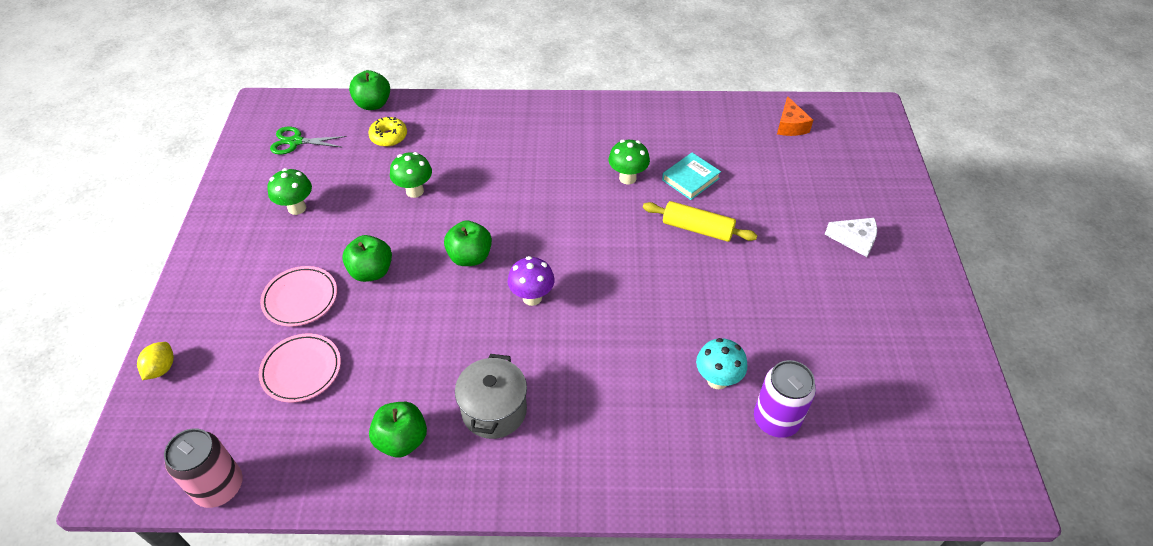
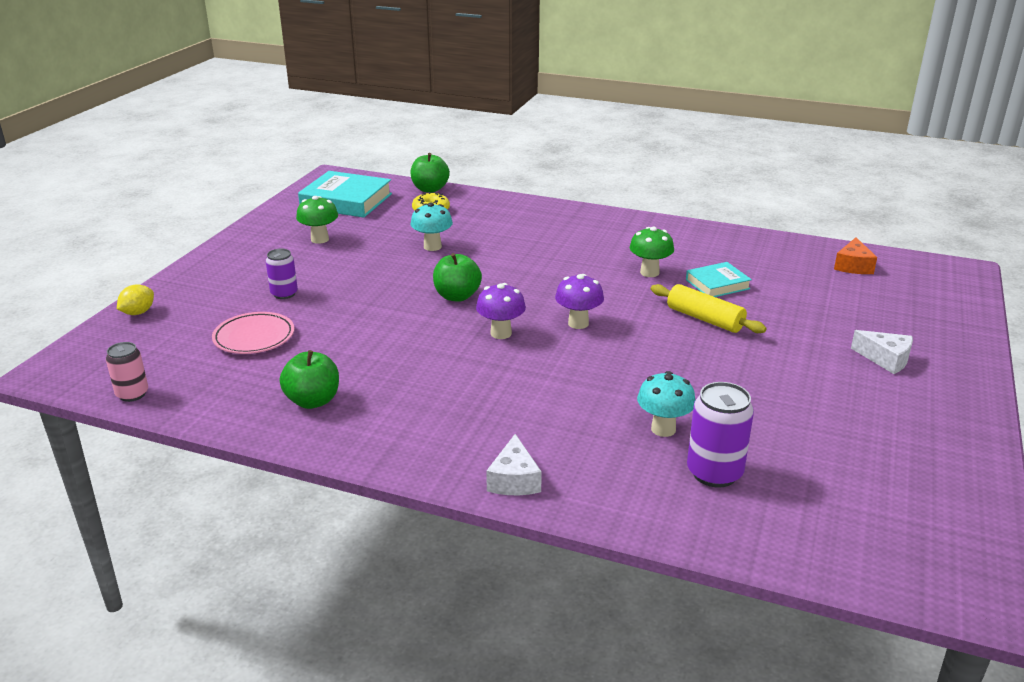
camera: 20 degrees right, 20 degrees down
(219, 487) = (132, 394): pink can -> pink can, size x0.64
(296, 142) = (346, 201): green scissors -> turquoise book
(300, 299) = (284, 294): pink plate -> purple can
(371, 271) = (359, 289): green apple -> none
(415, 191) = (432, 247): green mushroom -> turquoise mushroom
(494, 410) = (414, 400): grey pot -> none
(594, 264) = (578, 323): none -> purple mushroom
(623, 482) = (514, 480): none -> white cheese

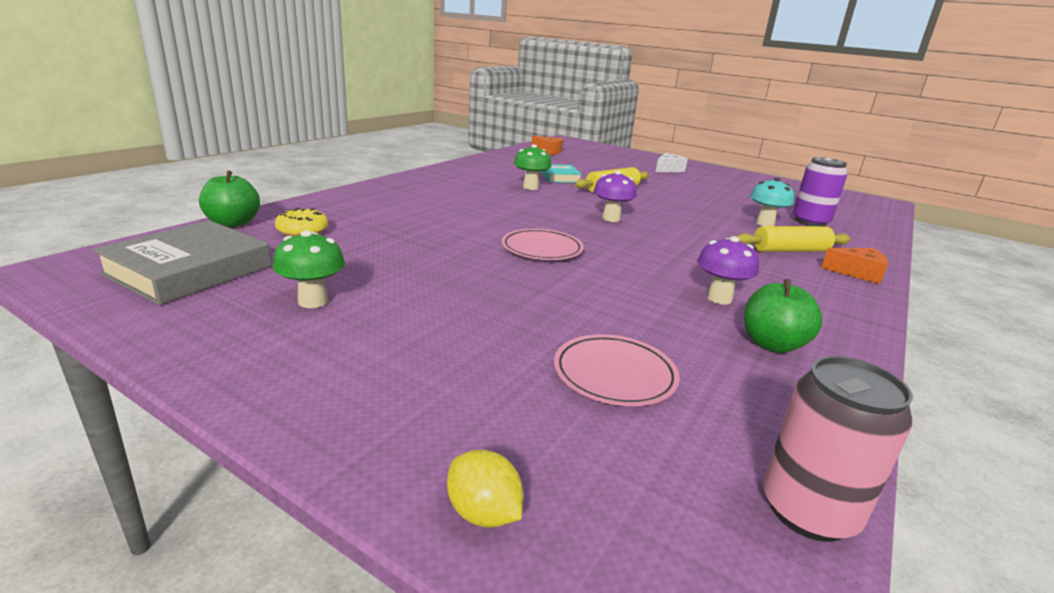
camera: 80 degrees left, 5 degrees down
(132, 394) = (808, 511): pink can -> pink can, size x1.57
(284, 294) = (483, 342): purple can -> none
(346, 201) = (189, 270): turquoise book -> grey book
(432, 247) = (409, 243): turquoise mushroom -> none
(457, 296) = (542, 249): green apple -> pink plate
(501, 333) = (624, 244): purple mushroom -> purple mushroom (719, 298)
(514, 480) = (857, 273): white cheese -> orange cheese
(562, 438) = (790, 250): none -> yellow rolling pin

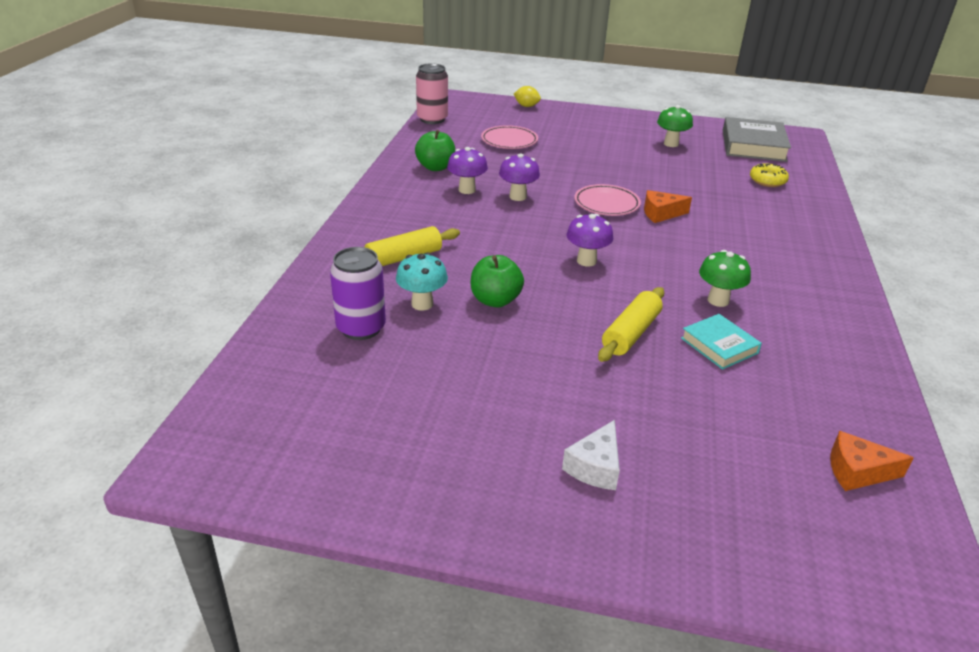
camera: 160 degrees right, 10 degrees up
(233, 223) = (815, 177): green apple -> green apple (495, 300)
(649, 277) = (518, 197): none -> purple mushroom
(857, 273) = (350, 241): orange cheese -> orange cheese (661, 214)

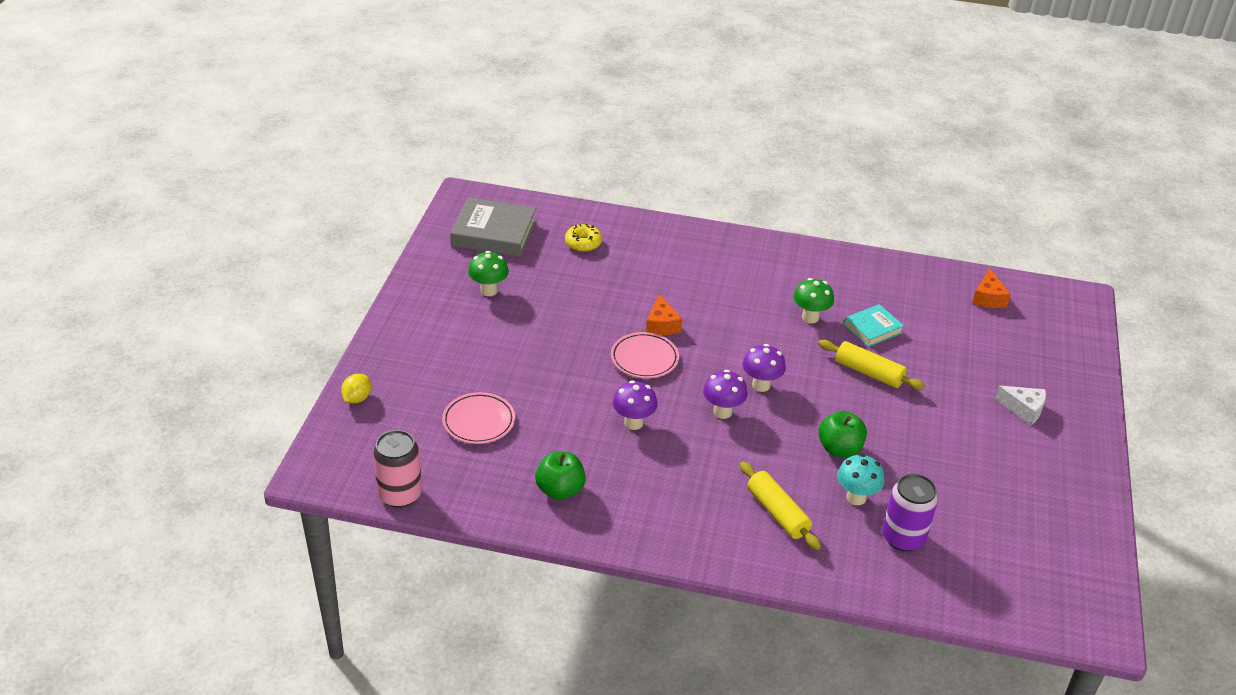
camera: 90 degrees left, 5 degrees up
(467, 190) = (620, 463): purple mushroom -> purple mushroom (722, 412)

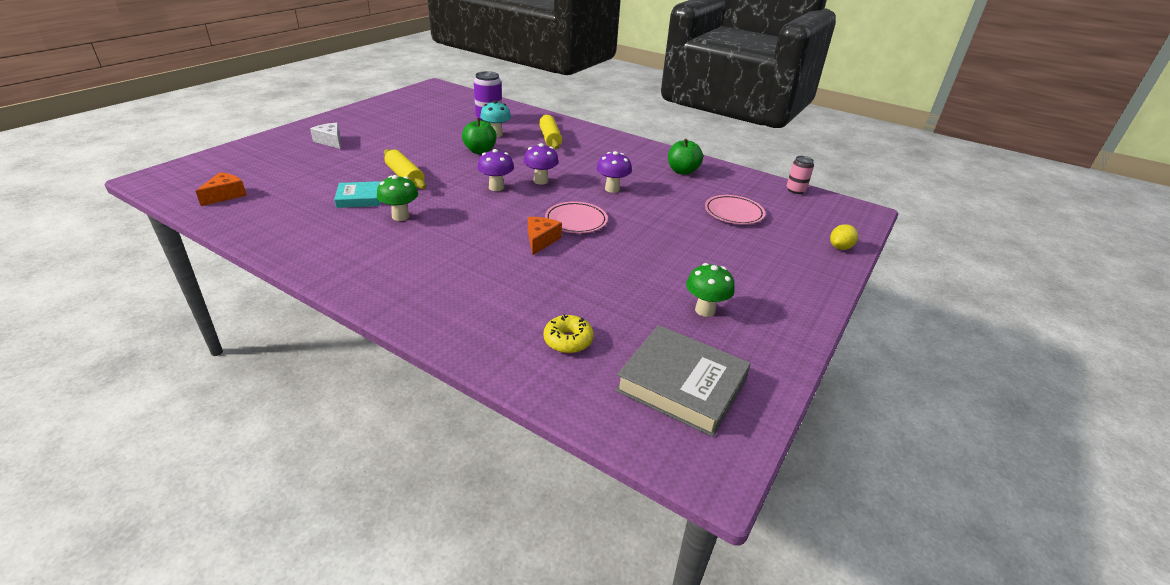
camera: 160 degrees left, 5 degrees down
(400, 494) = (795, 190): pink can -> pink can, size x0.64

